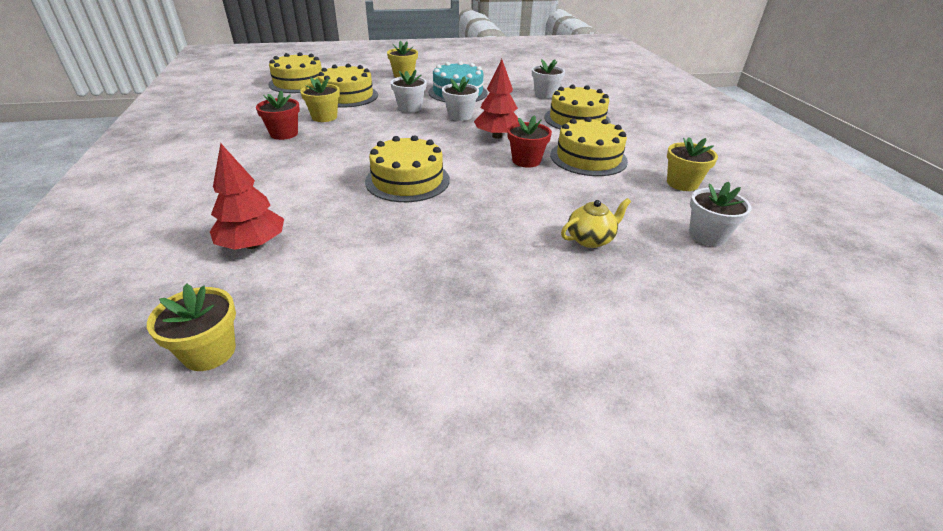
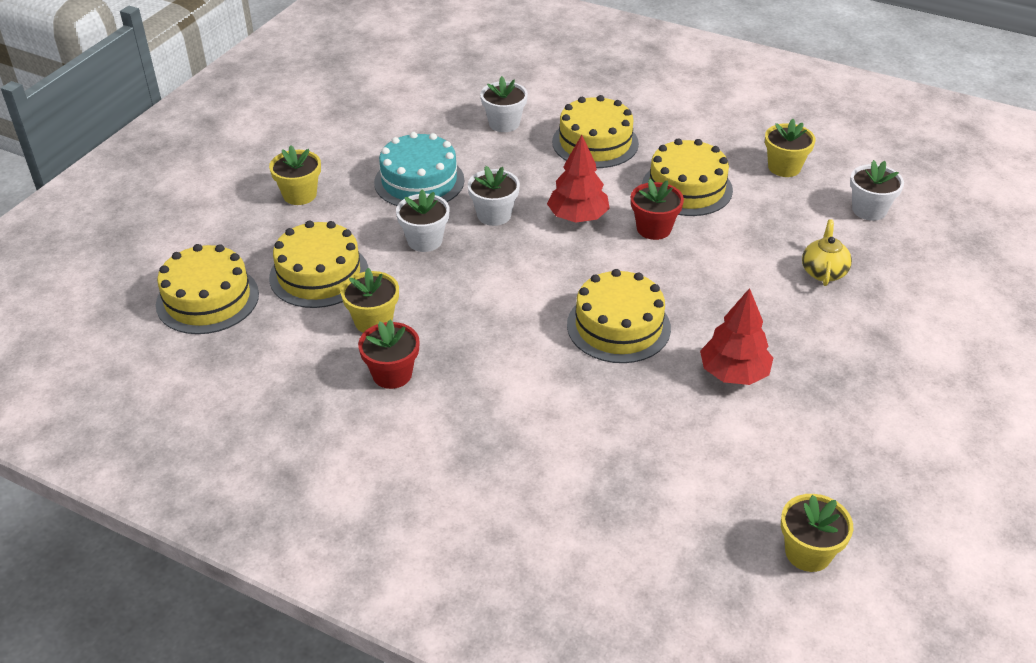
camera: 50 degrees left, 5 degrees up
(253, 244) = (655, 480): red tree -> red tree (733, 373)

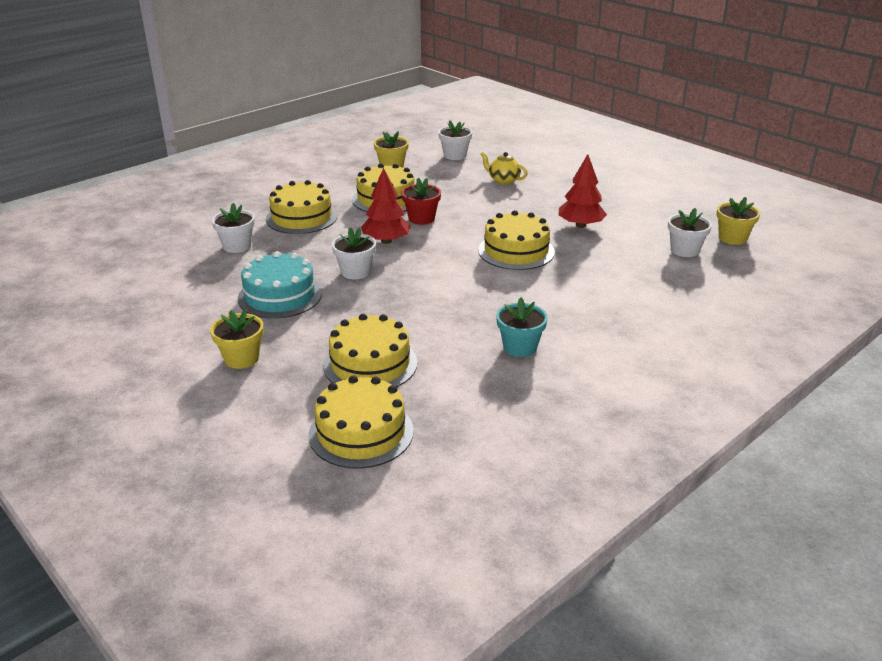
camera: 70 degrees left, 10 degrees down
(373, 321) = (451, 346): yellow flower pot -> none
(392, 374) = (520, 347): red flower pot -> turquoise flower pot
(424, 240) = (363, 306): white flower pot -> white flower pot (684, 250)

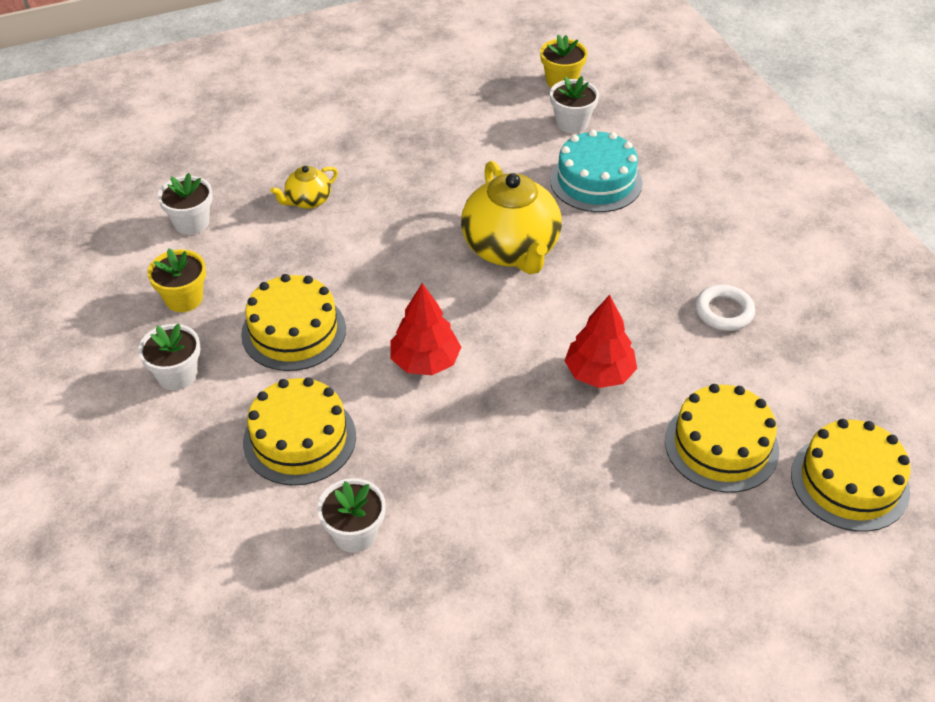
camera: 70 degrees left, 15 degrees up
(241, 358) = (673, 571): yellow flower pot -> none
(280, 296) = (529, 505): turquoise cake -> turquoise cake (596, 181)
(355, 272) = (497, 412): white flower pot -> white flower pot (177, 375)
(421, 218) = (377, 310): red flower pot -> none
(516, 251) = (511, 249): yellow cake -> yellow teapot
(520, 347) = (724, 312): turquoise flower pot -> white ring
(580, 225) = (474, 177): red tree -> red tree (599, 373)

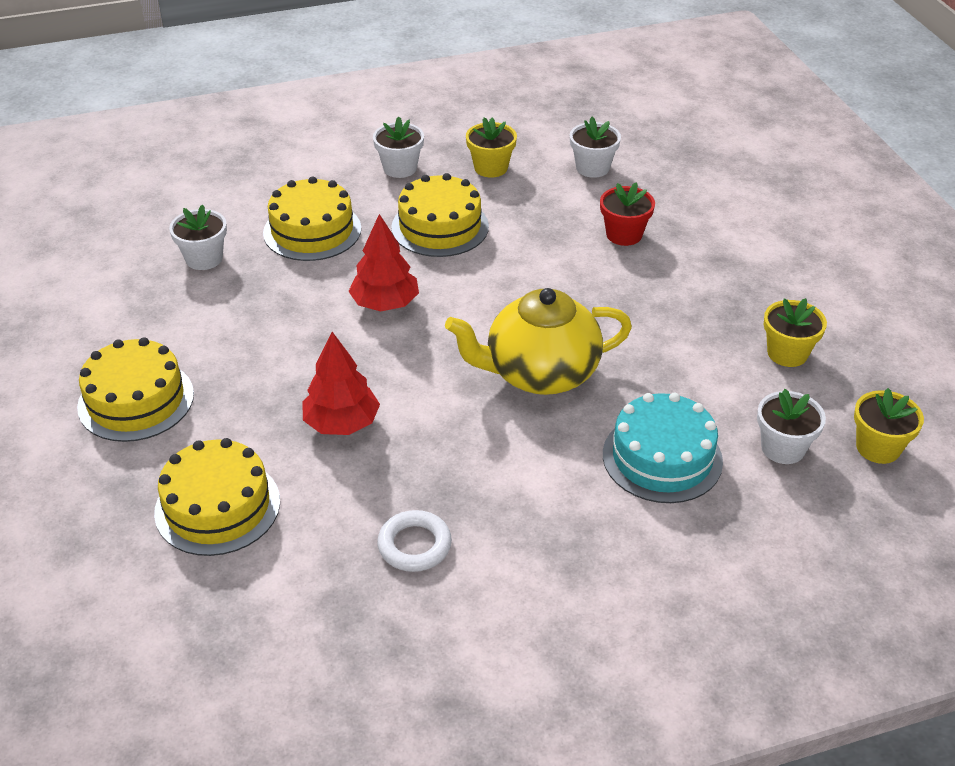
camera: 95 degrees right, 5 degrees down
(308, 201) = (624, 234): yellow teapot -> red flower pot
(466, 115) = (787, 353): none -> yellow flower pot
(849, 482) = (132, 610): yellow cake -> yellow cake (136, 400)

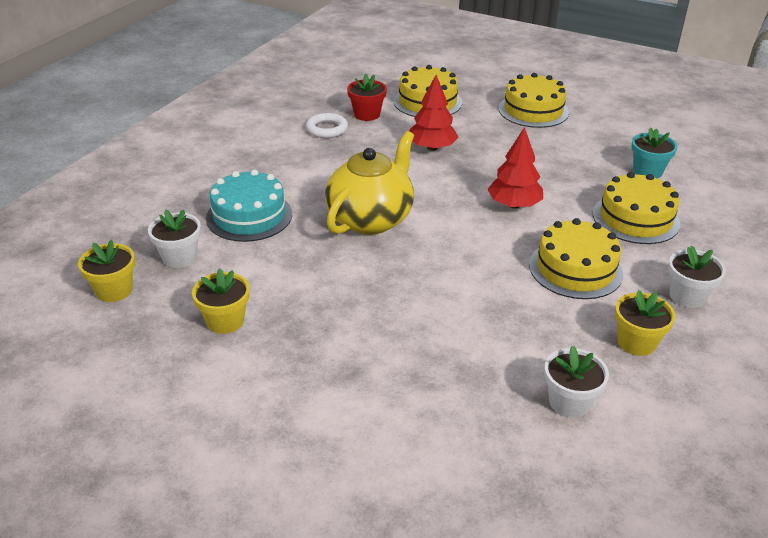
camera: 135 degrees right, 5 degrees down
(204, 258) = (647, 171): white flower pot -> turquoise flower pot
(624, 234) = (450, 347): red flower pot -> red flower pot (367, 114)

